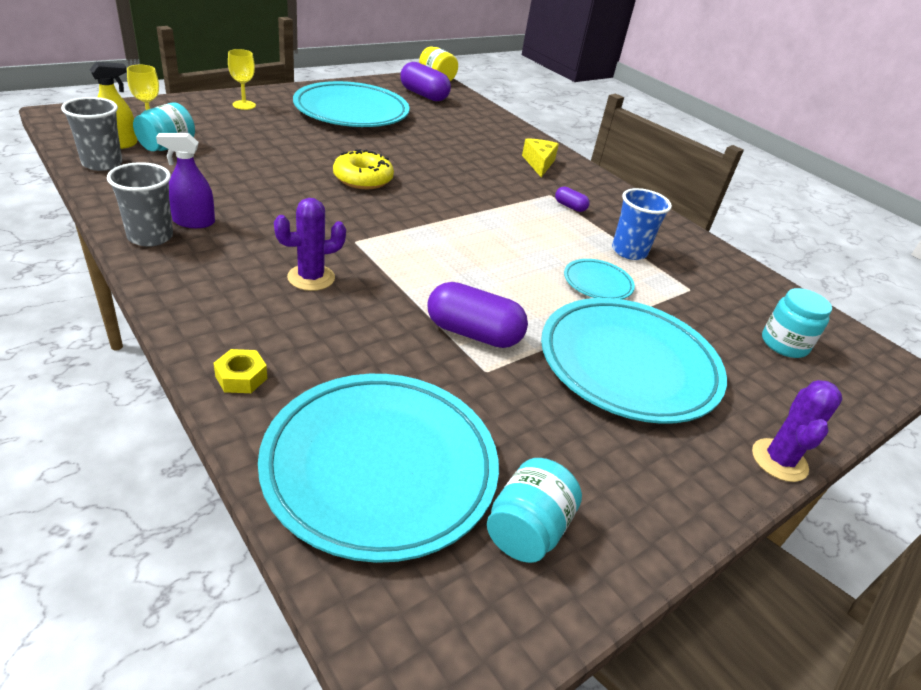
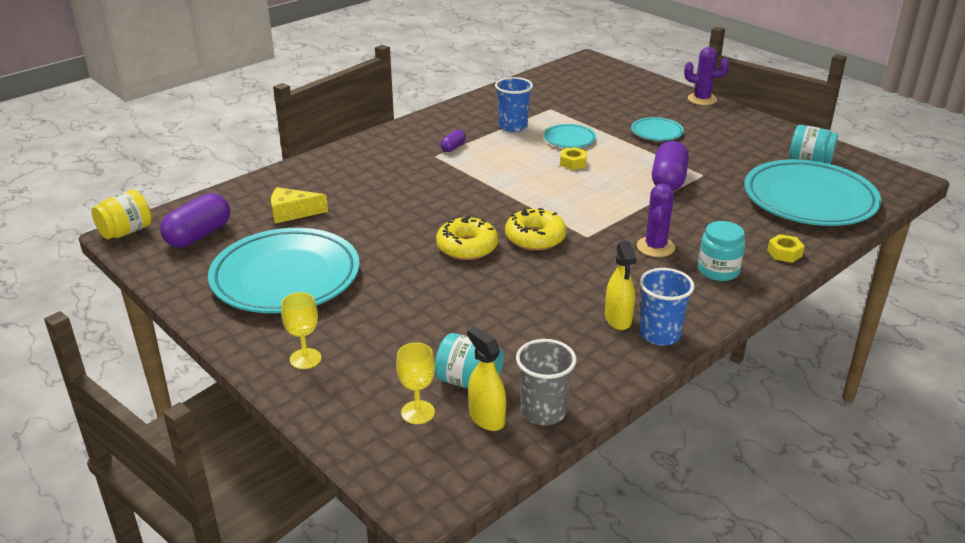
camera: 90 degrees left, 5 degrees down
(150, 237) = (659, 335): grey cup -> blue cup
(193, 222) = (618, 319): purple spray bottle -> yellow spray bottle
(311, 278) = (655, 247): purple cactus -> purple cactus turned 45 degrees clockwise
(364, 213) = (535, 238): none -> yellow donut
(530, 271) = (573, 163): none -> yellow nut
(539, 163) = (369, 161): yellow cheese -> yellow cheese (292, 213)
(628, 365) = (656, 132): turquoise plate -> turquoise plate, size x0.45
(784, 344) = (592, 86): turquoise jar -> turquoise jar (718, 270)

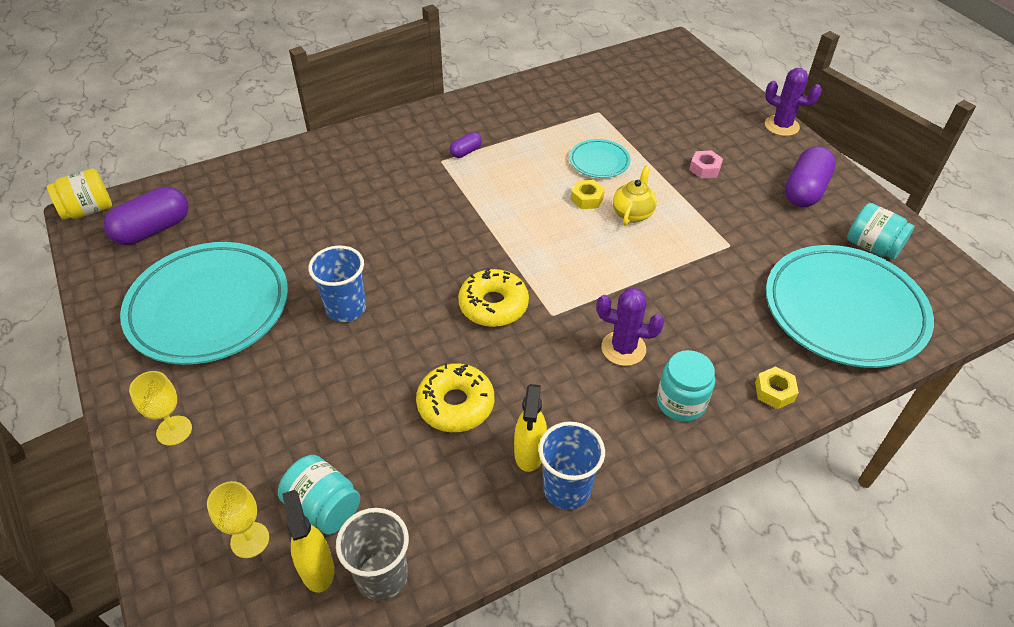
camera: 15 degrees right, 15 degrees up
(292, 213) = (258, 216): yellow cheese -> none
(467, 247) = (413, 303): yellow donut -> yellow donut (456, 404)
(513, 126) = (545, 132): blue cup -> blue cup (346, 308)
(615, 166) = (632, 213): none -> yellow teapot
(655, 247) = (623, 348): purple cactus -> purple cactus turned 75 degrees clockwise
(656, 132) = (704, 168): turquoise plate -> pink nut
(668, 180) = (685, 246): purple capsule -> purple capsule (804, 190)

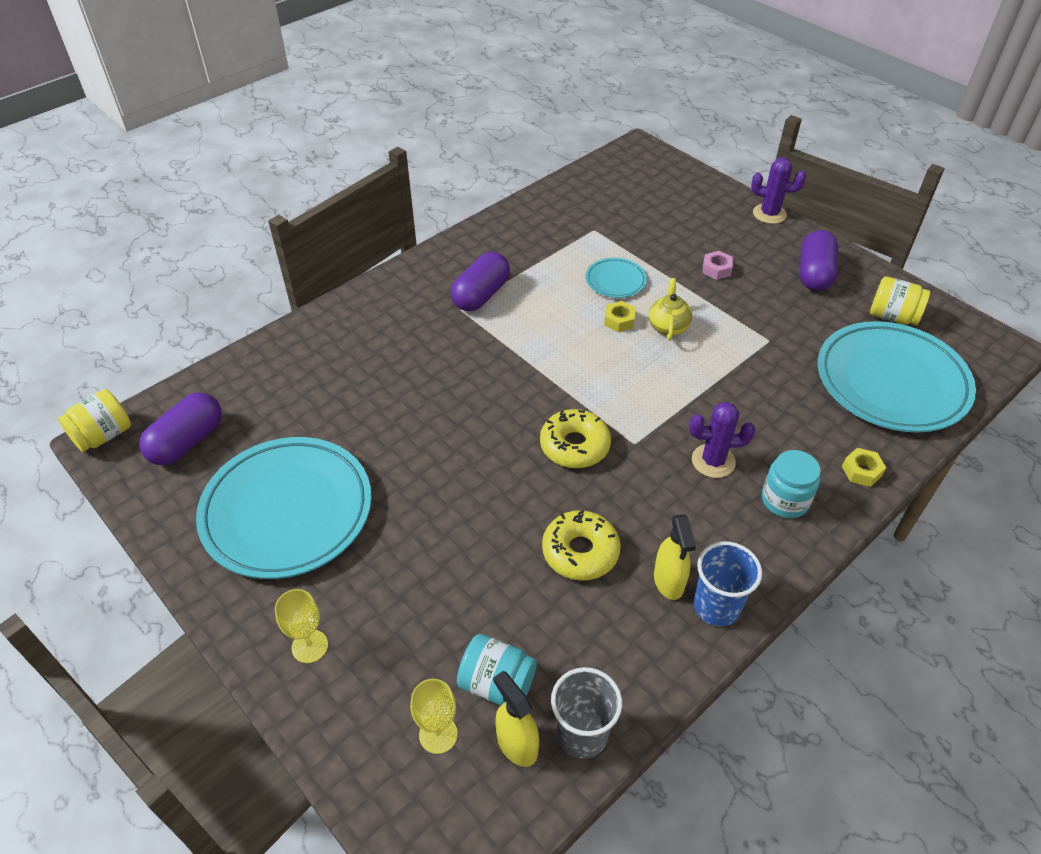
camera: 15 degrees left, 0 degrees up
(346, 308) = (430, 481): blue cup -> none
(466, 152) = (481, 295): purple capsule -> purple capsule, size x2.02
(872, 247) = (892, 316): turquoise jar -> yellow jar

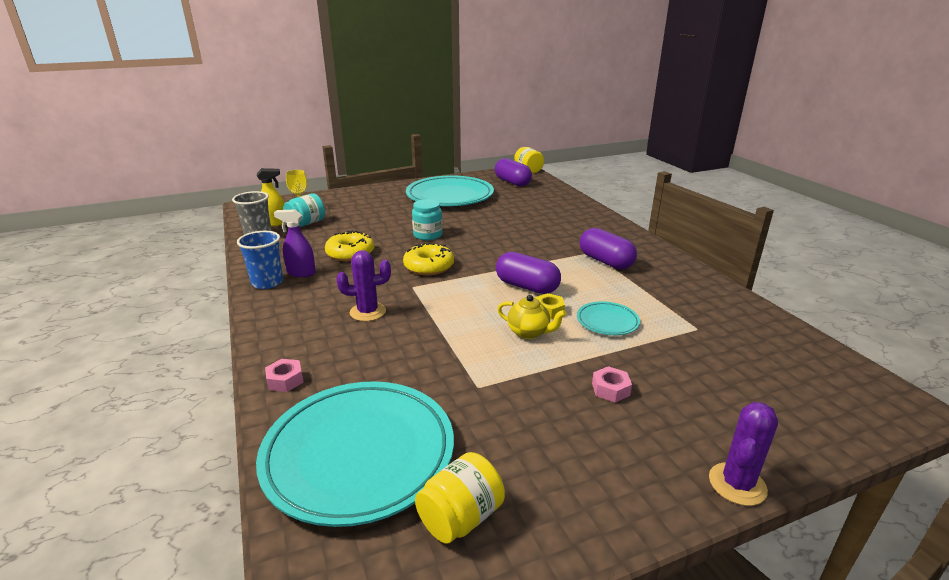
camera: 110 degrees right, 20 degrees down
(309, 646) = (372, 195): yellow goblet -> none
(669, 581) = (301, 273): yellow spray bottle -> purple spray bottle
(713, 461) = (368, 312): purple cactus -> purple cactus turned 60 degrees clockwise
(785, 500) = (304, 331): turquoise jar -> turquoise jar (427, 235)
(814, 274) = (580, 473): purple capsule -> purple capsule (527, 287)
(861, 471) = (285, 380): yellow nut -> pink nut

